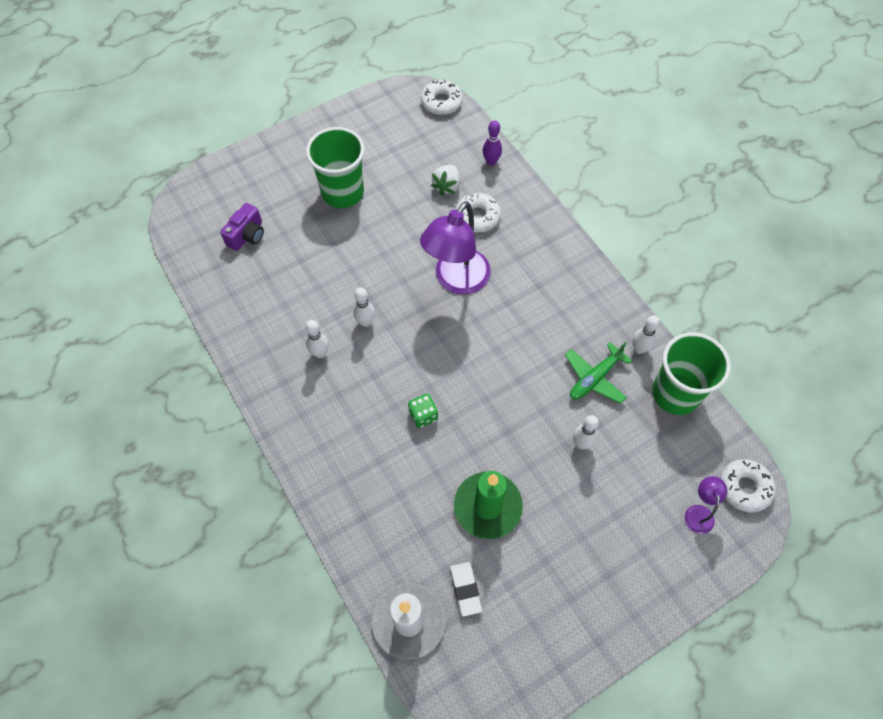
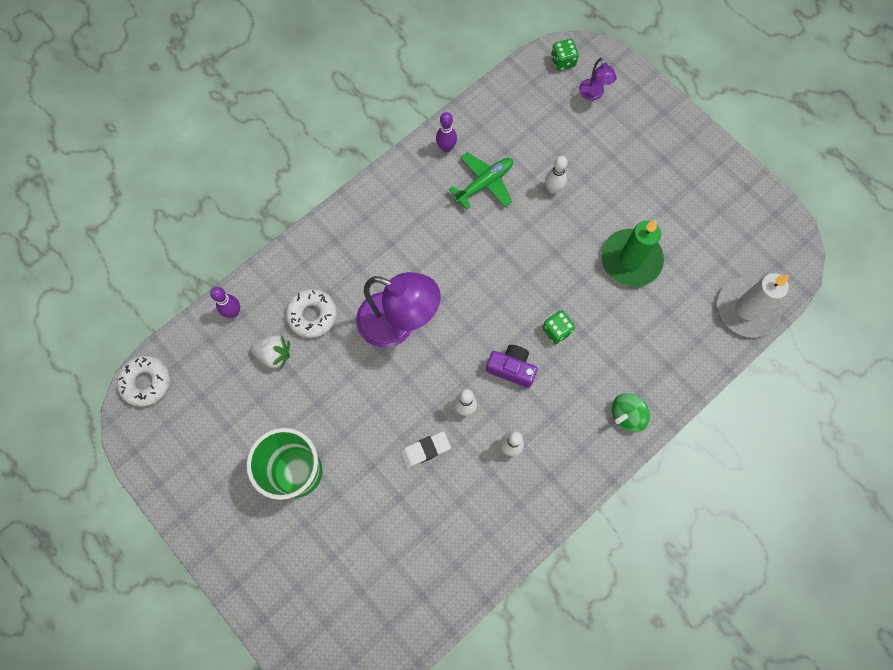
camera: 100 degrees left, 10 degrees up
(247, 235) = (374, 571): purple camera -> purple camera (511, 368)
(322, 463) = (627, 415): none -> green spinning top
(465, 589) = (707, 267): white eraser -> white eraser (425, 450)
(594, 378) = (484, 183): green plane -> green plane turned 75 degrees counterclockwise
(639, 349) = (446, 148): white bowling pin -> purple bowling pin
(675, 393) = (486, 116): green cup -> none
(699, 512) = (593, 94): purple lamp -> purple lamp turned 105 degrees counterclockwise
(744, 487) = (563, 61): white donut -> green dice

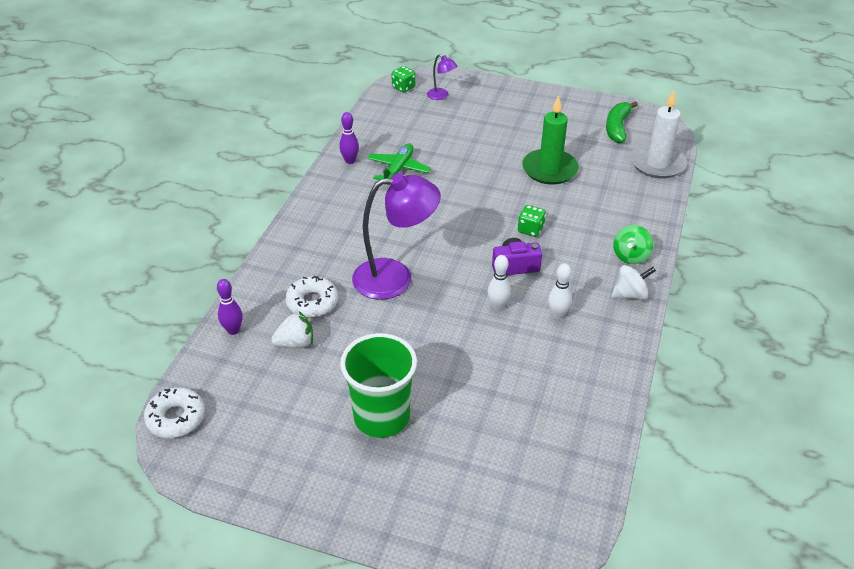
camera: 30 degrees left, 30 degrees down
(425, 450) = (487, 348): white eraser -> none
(553, 189) = (455, 153): white bowling pin -> none
(591, 461) = (630, 295): none -> white spinning top
(745, 234) = (617, 127): none -> green banana

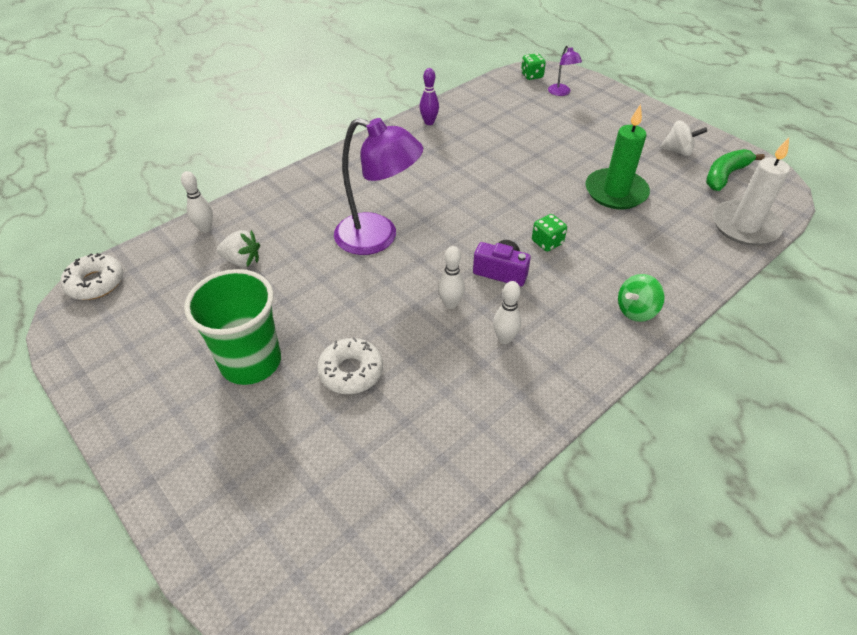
camera: 30 degrees right, 5 degrees up
(233, 330) = (205, 228): purple bowling pin -> white bowling pin
(312, 302) = (288, 231): white donut -> white donut (351, 371)
(398, 169) = (466, 143): green plane -> none
(630, 295) = (602, 351): white spinning top -> white spinning top (678, 151)

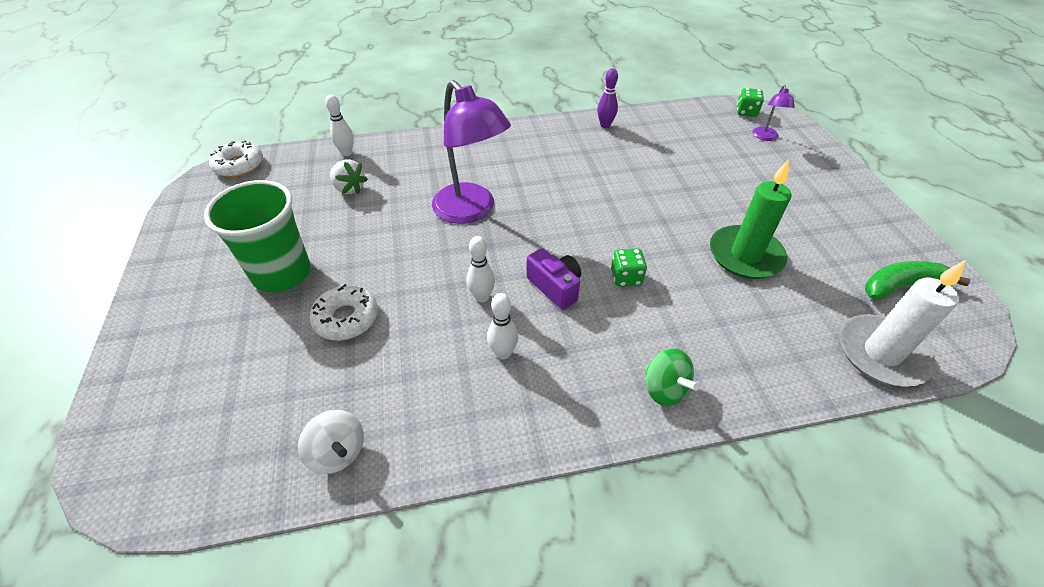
camera: 30 degrees right, 0 degrees up
(636, 310) = (664, 389): green spinning top -> green spinning top turned 120 degrees counterclockwise
(678, 151) = (858, 239): white spinning top -> white spinning top (338, 452)

